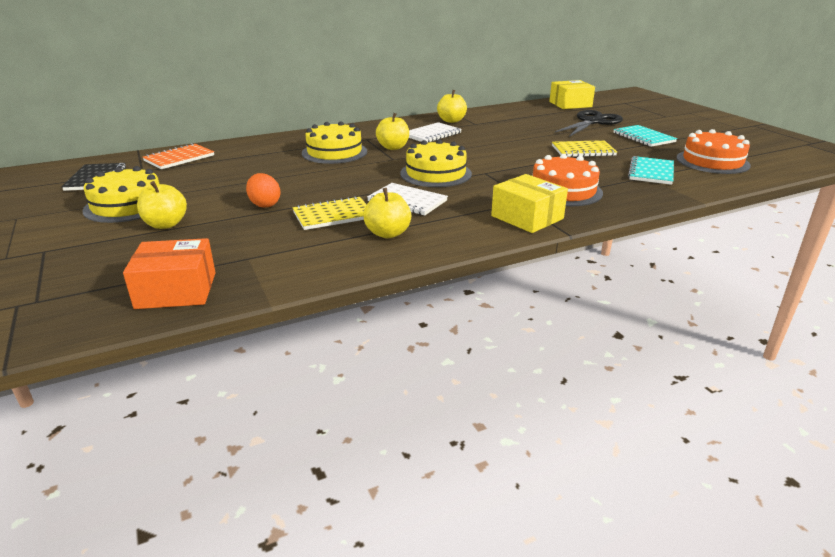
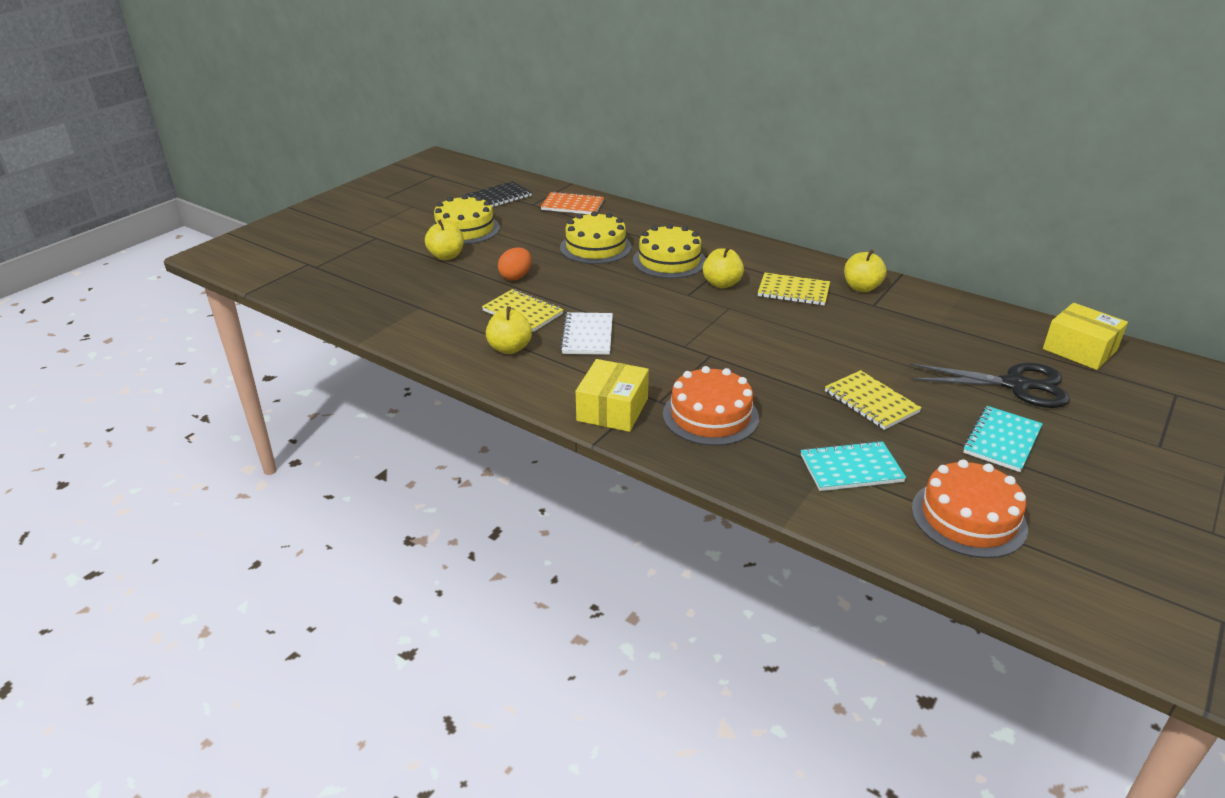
camera: 60 degrees right, 5 degrees up
(176, 290) = (356, 302): orange box -> none
(432, 134) = (793, 291): white notebook -> yellow notebook
(436, 173) = (674, 329): yellow cake -> yellow cake (595, 247)

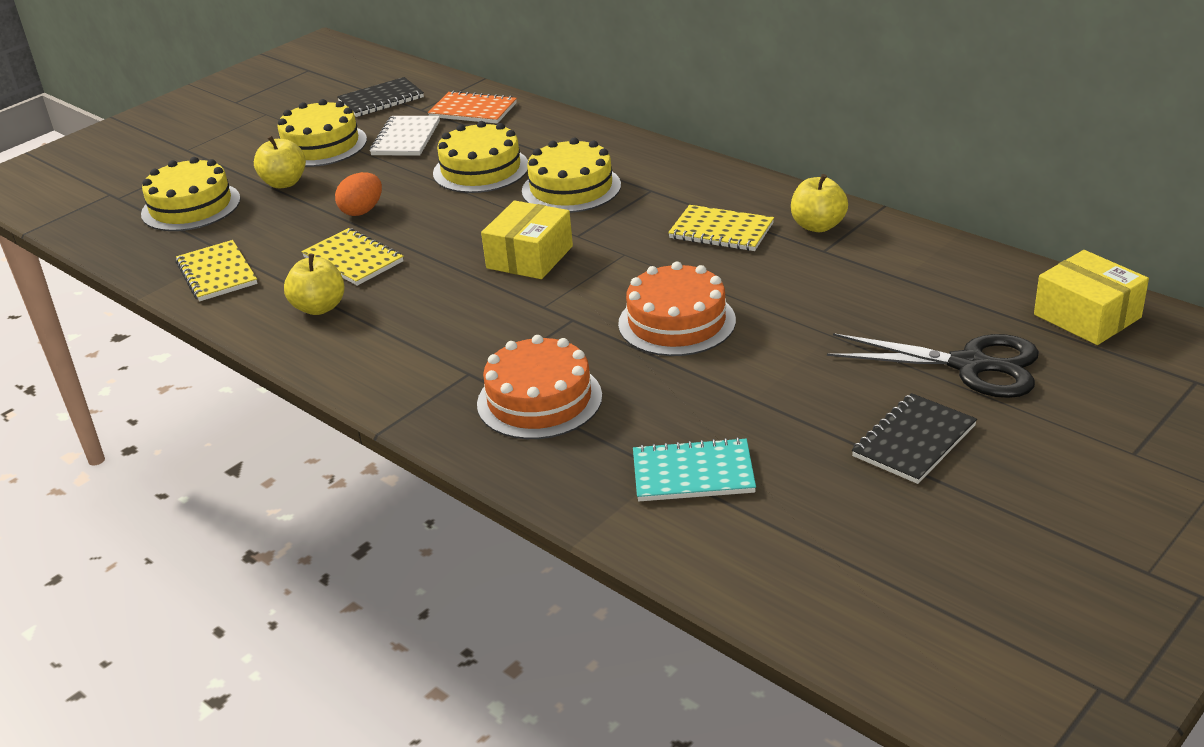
camera: 10 degrees right, 0 degrees up
(378, 273) = (191, 206): none -> yellow cake
(587, 335) = (424, 291): white notebook -> white notebook (406, 138)
(612, 409) = (418, 389): yellow box -> yellow box (529, 257)
(722, 284) = (628, 220): yellow apple -> none
(871, 402) = (759, 385): yellow notebook -> yellow notebook (217, 273)
(968, 518) = (819, 542): orange cake -> orange cake (676, 322)
(1002, 440) = (914, 441): turquoise notebook -> black notebook

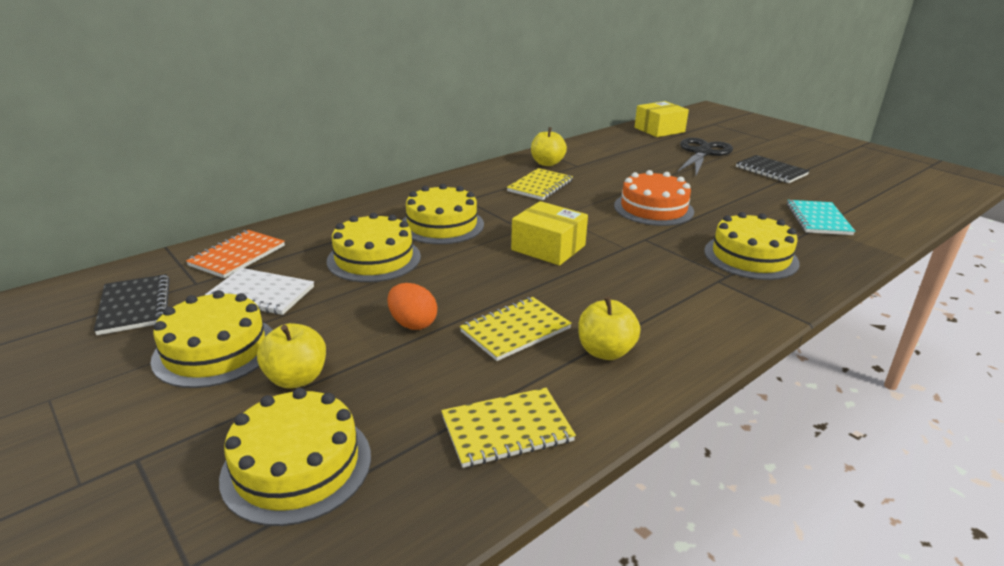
camera: 85 degrees left, 5 degrees down
(539, 400) = (750, 257): orange cake -> yellow cake

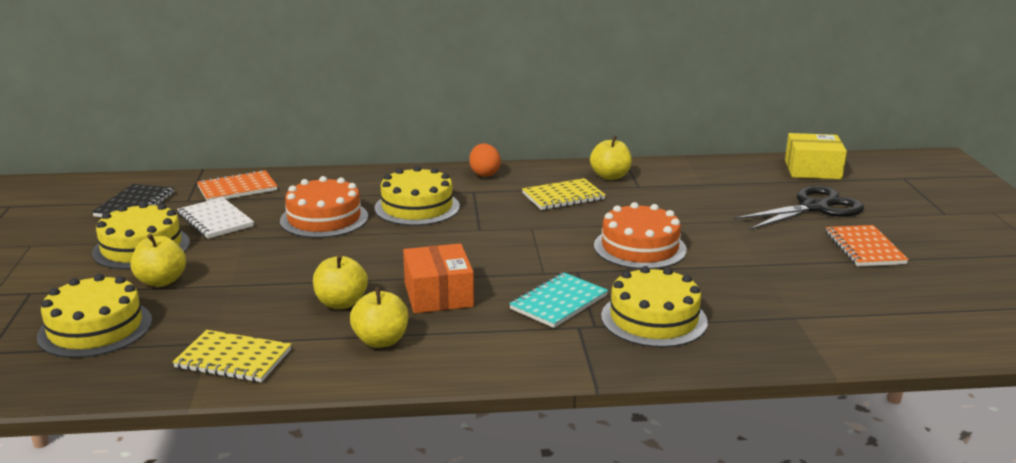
camera: 35 degrees right, 5 degrees down
(374, 258) = (324, 218): yellow cake -> orange cake
(412, 323) = (279, 273): orange egg -> orange egg (484, 174)
(515, 330) = (341, 303): yellow notebook -> yellow apple
(548, 247) = (474, 252): yellow box -> none
(581, 292) = (438, 295): none -> orange box
(771, 171) = (864, 248): black notebook -> orange notebook
(818, 219) = (811, 311): turquoise notebook -> turquoise notebook (559, 302)

